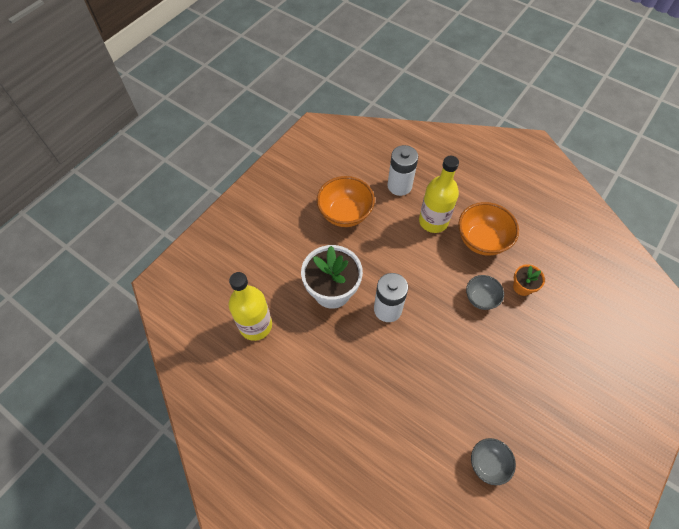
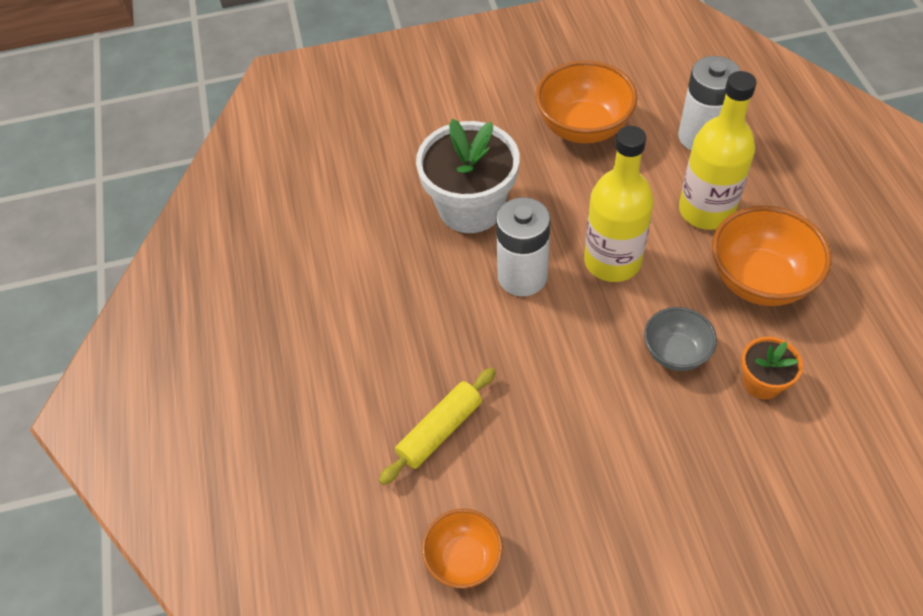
camera: 45 degrees right, 5 degrees down
(255, 325) = (339, 186): yellow bottle -> yellow bottle (612, 261)
(423, 413) = (440, 431): none -> yellow rolling pin
(488, 463) = (464, 559): grey bowl -> orange bowl

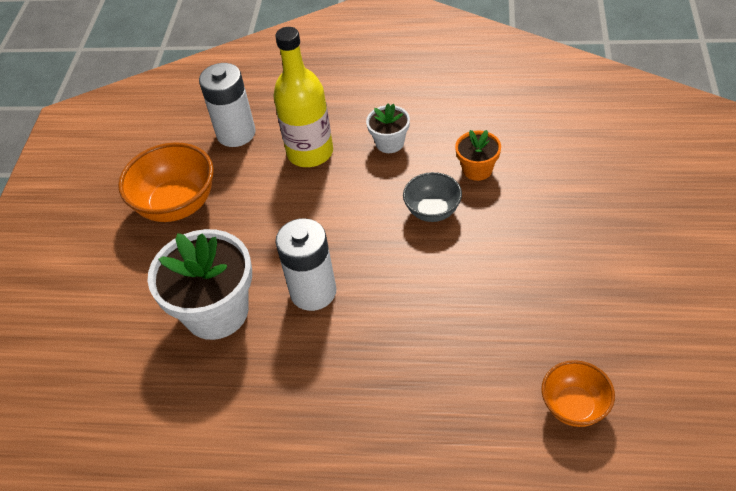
camera: 70 degrees left, 5 degrees down
(440, 431) = (447, 395): yellow rolling pin -> none
(612, 261) = (328, 225): yellow bottle -> none
(759, 280) = (390, 143): orange bowl -> white flower pot

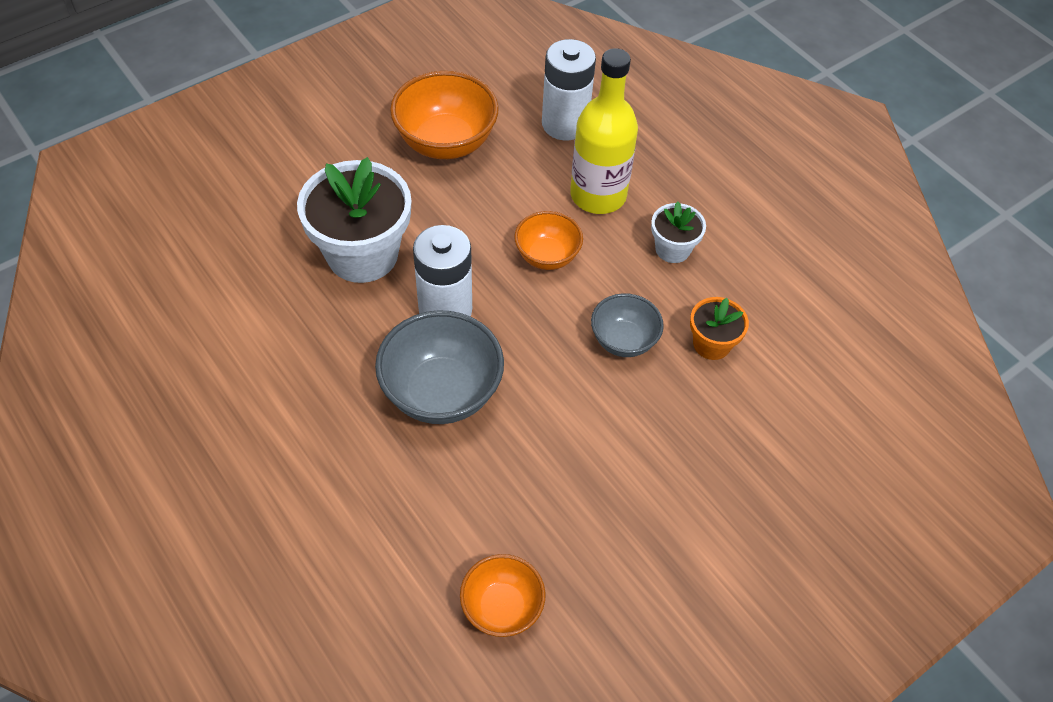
camera: 40 degrees right, 5 degrees up
(329, 209) = (547, 256): none -> orange bowl
(377, 336) = (441, 392): none -> grey bowl

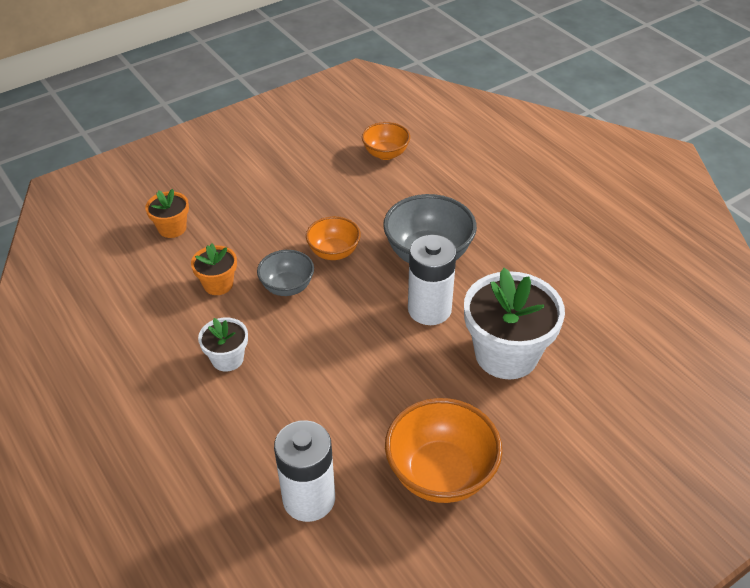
camera: 175 degrees left, 10 degrees down
(547, 256) = (342, 352): orange bowl -> orange bowl (334, 252)
(598, 195) = (286, 412): yellow bottle -> none
(805, 436) = (172, 228): none -> orange flower pot

